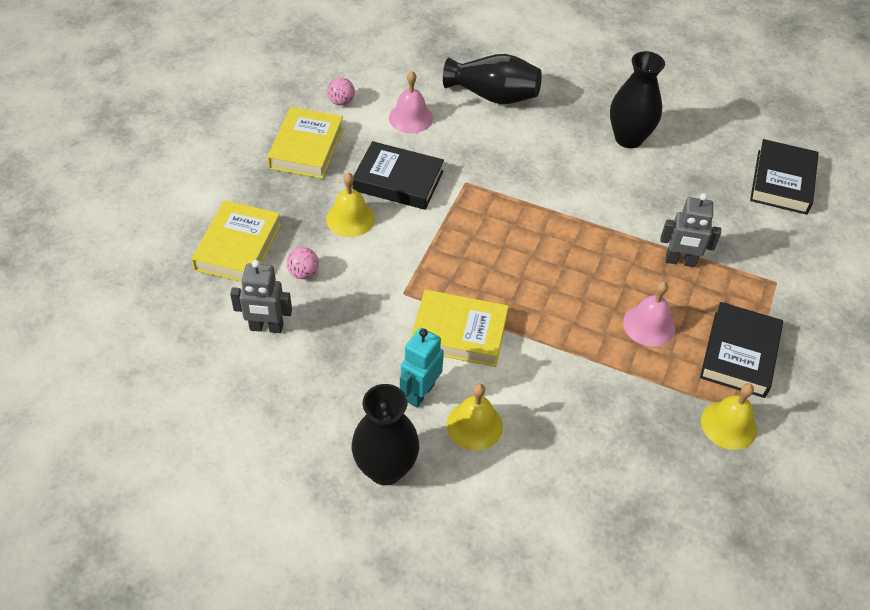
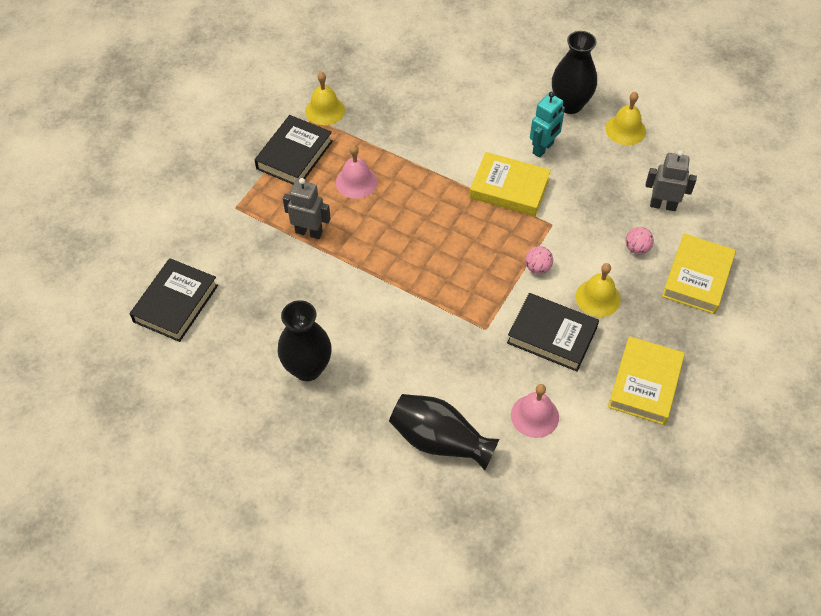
camera: 170 degrees left, 5 degrees up
(341, 102) = (611, 445): pink ball -> pink ball (537, 268)
(474, 425) = (506, 125): yellow bell -> yellow bell (625, 130)

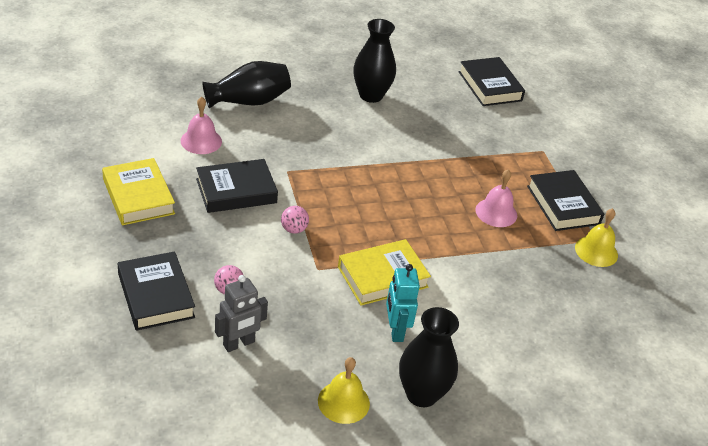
camera: 130 degrees right, 15 degrees down
(309, 232) = (477, 163): grey robot -> none
(598, 298) = (226, 234): yellow bell -> none
(697, 277) = (156, 295): yellow book -> black book

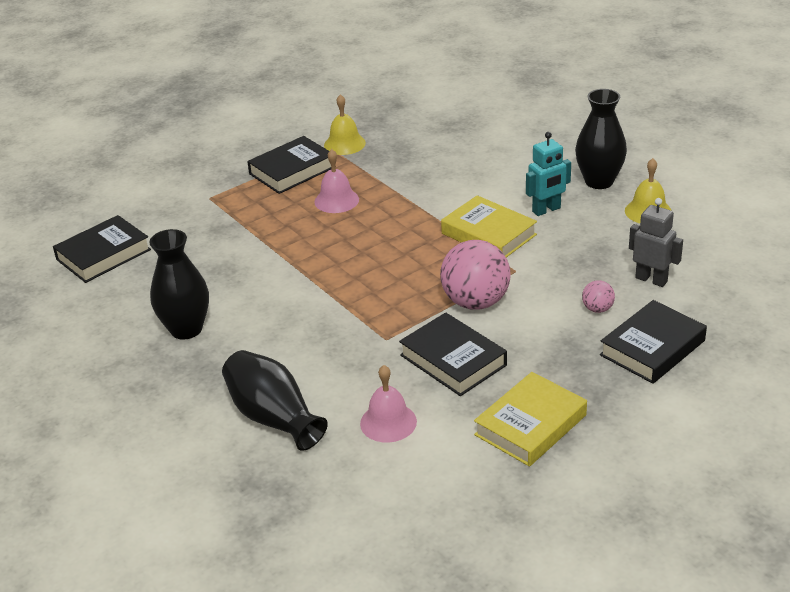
camera: 105 degrees left, 5 degrees down
(294, 229) = (475, 302): pink ball -> pink ball, size x2.18

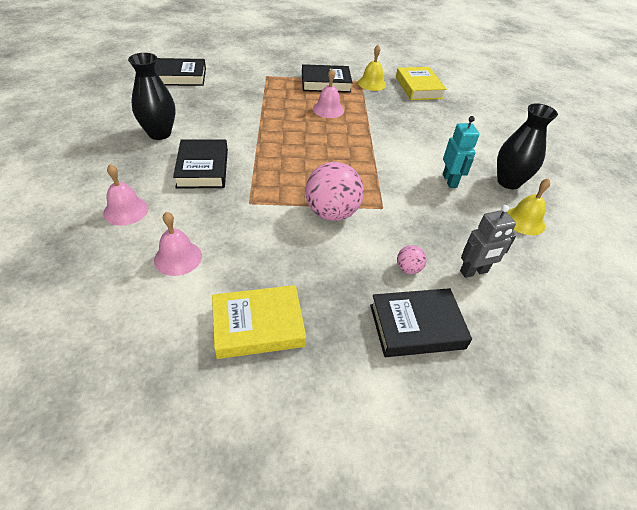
camera: 30 degrees right, 10 degrees up
(274, 417) = (126, 210): black vase -> pink bell
(453, 360) = (269, 242): black book -> black book (202, 168)
(488, 234) = (393, 175): yellow book -> yellow book (419, 88)
(546, 210) = (450, 181): turquoise robot -> turquoise robot turned 105 degrees counterclockwise
(651, 279) = (474, 272): grey robot -> grey robot turned 90 degrees clockwise

